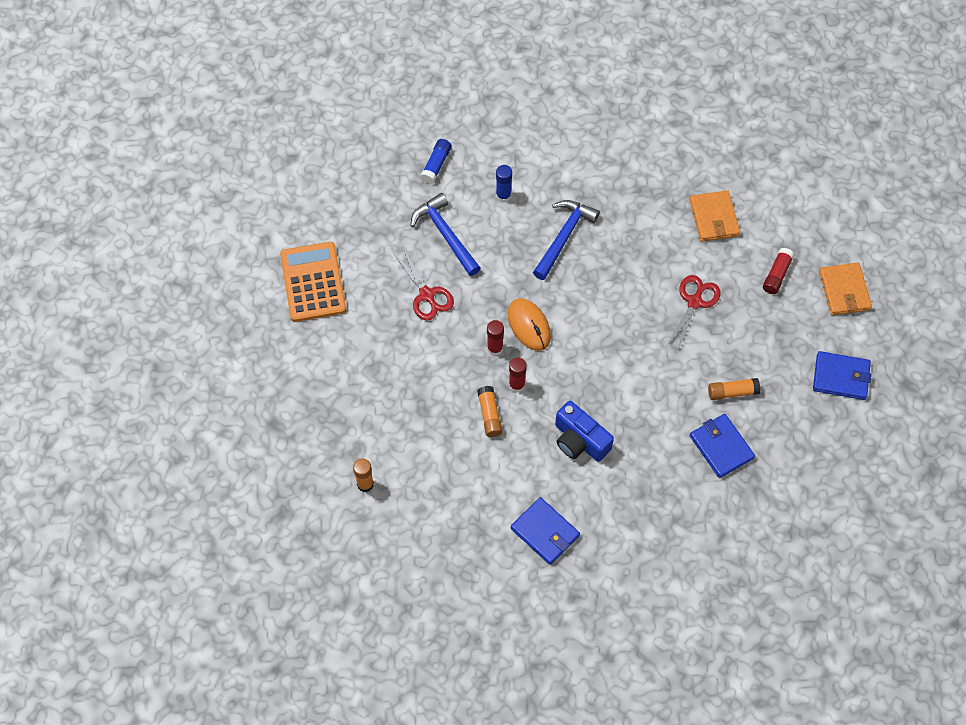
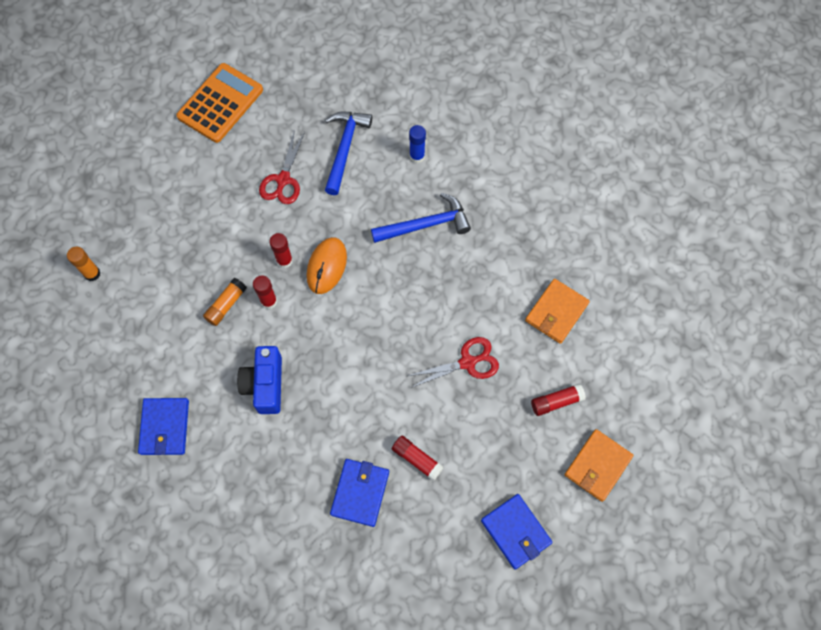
camera: 45 degrees right, 5 degrees up
(436, 165) = (395, 94): blue glue stick -> none
(732, 392) = (417, 459): orange glue stick -> red glue stick

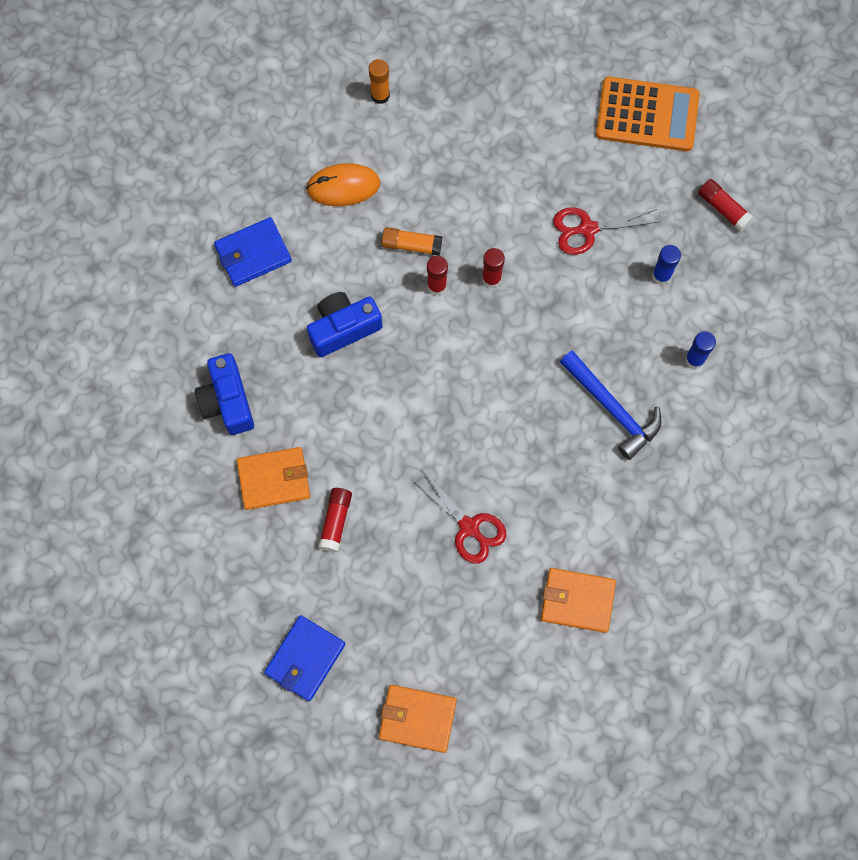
camera: 65 degrees right, 5 degrees up
(277, 502) = (227, 401): none -> blue camera
(327, 266) = (507, 326): orange mouse -> orange mouse (343, 186)
(344, 149) = (661, 275): blue hammer -> blue glue stick
(360, 492) = (274, 479): blue wallet -> orange wallet
(556, 402) = (469, 643): red glue stick -> red glue stick (723, 208)

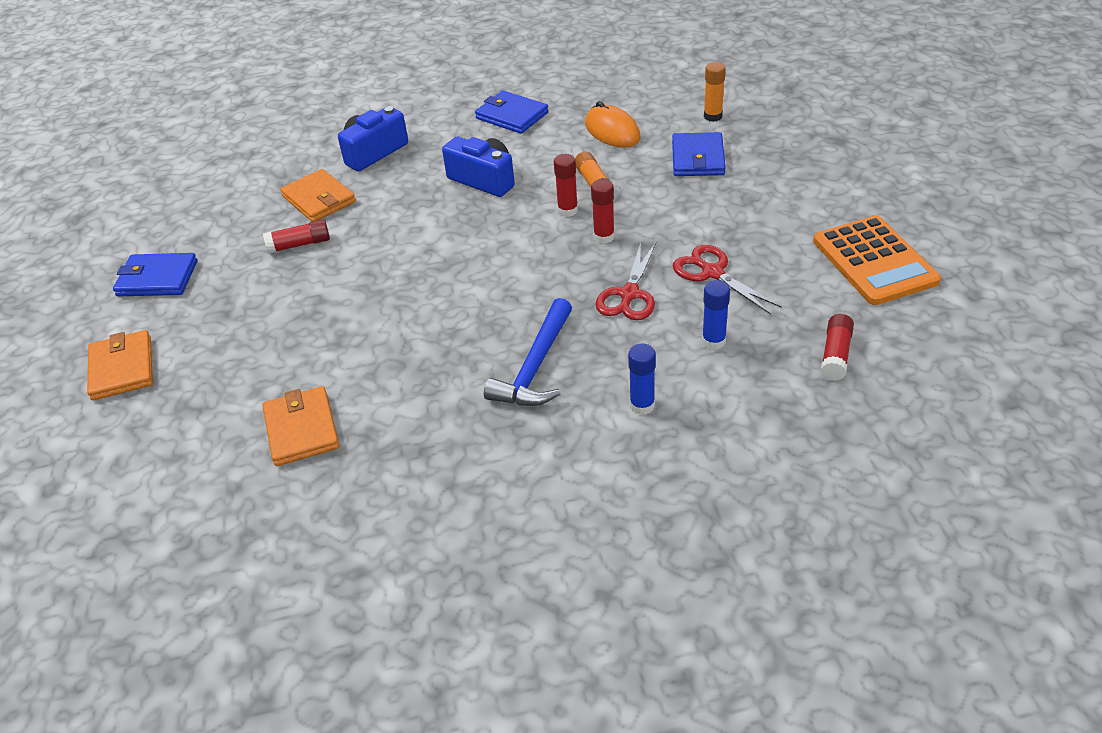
camera: 65 degrees right, 30 degrees down
(434, 146) = (698, 158): none -> blue wallet
(469, 527) = (340, 322): red scissors -> red scissors (629, 294)

